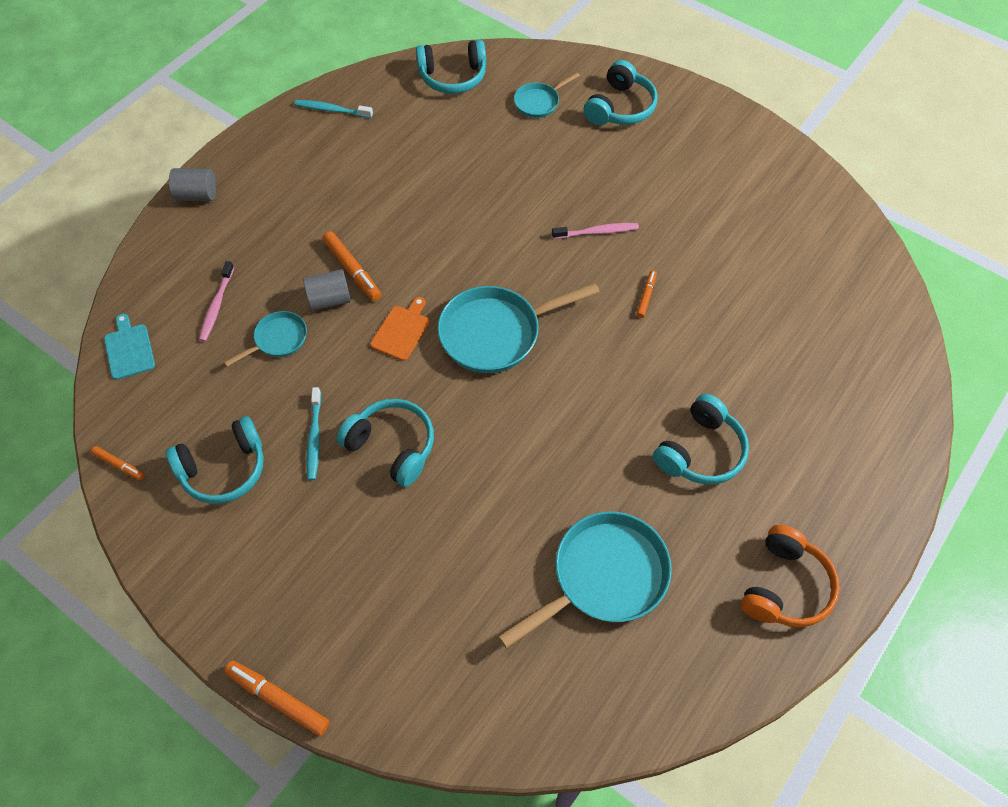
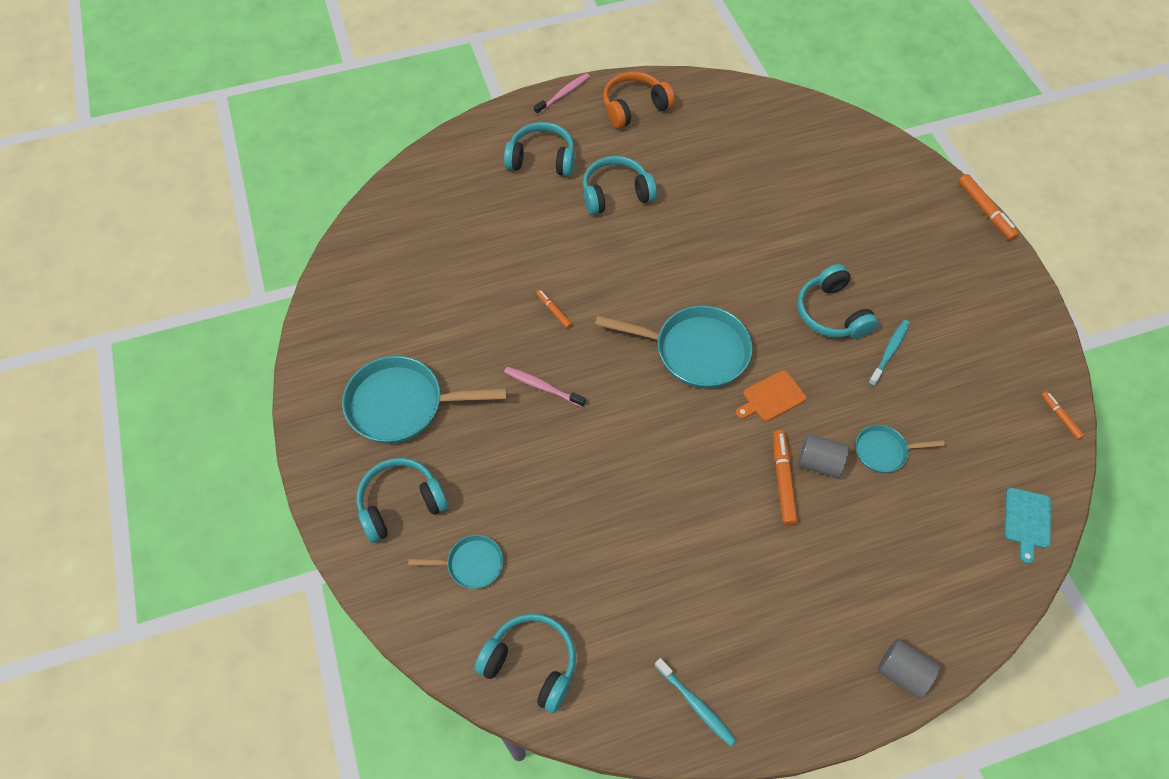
camera: 145 degrees left, 0 degrees up
(216, 306) = (928, 518): pink toothbrush -> pink toothbrush (563, 94)
(224, 469) = (972, 367): turquoise headphones -> turquoise headphones (542, 159)
(604, 576) = (738, 165): turquoise pan -> turquoise pan (402, 405)
(646, 296) = (554, 311): orange marker -> orange marker turned 90 degrees clockwise

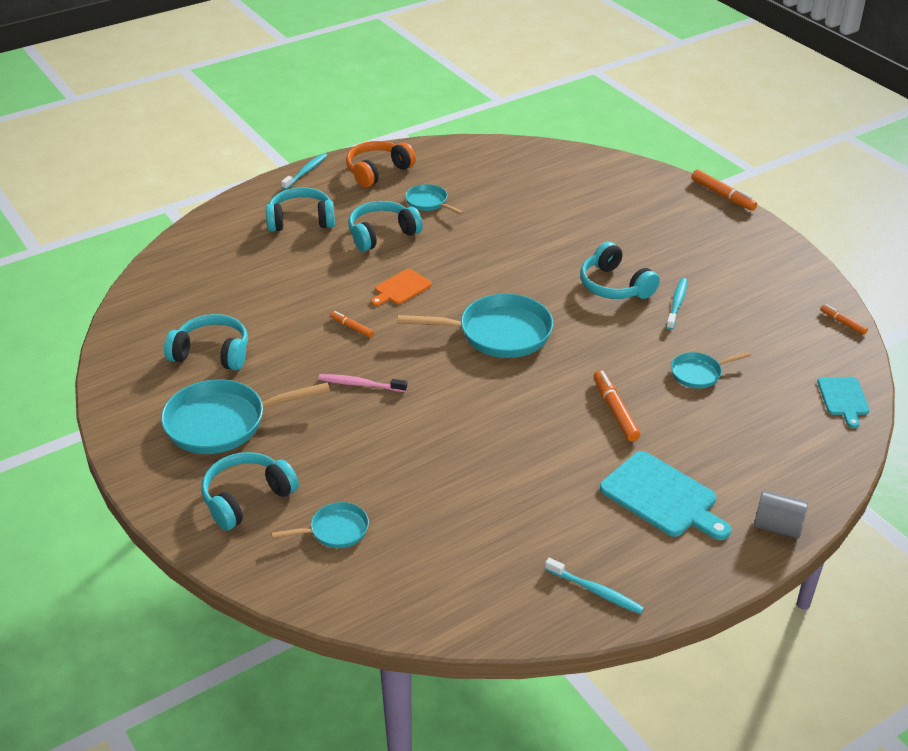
camera: 15 degrees left, 20 degrees down
(531, 664) = (423, 594): turquoise headphones -> turquoise headphones (212, 353)
(563, 94) = (306, 172): pink toothbrush -> turquoise toothbrush
(674, 160) = (428, 202): none -> turquoise pan
(771, 397) = (582, 354): orange cutting board -> orange cutting board (401, 288)
(797, 603) = (662, 497): none -> turquoise cutting board
(819, 463) = (644, 392): grey cylinder -> none

